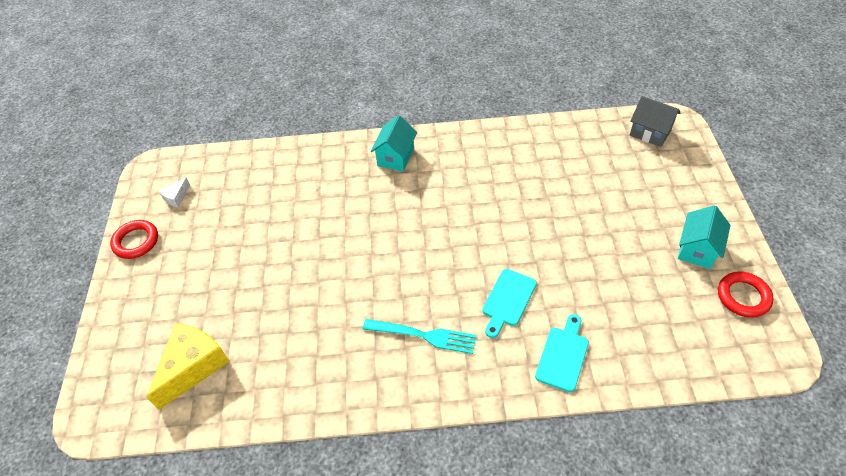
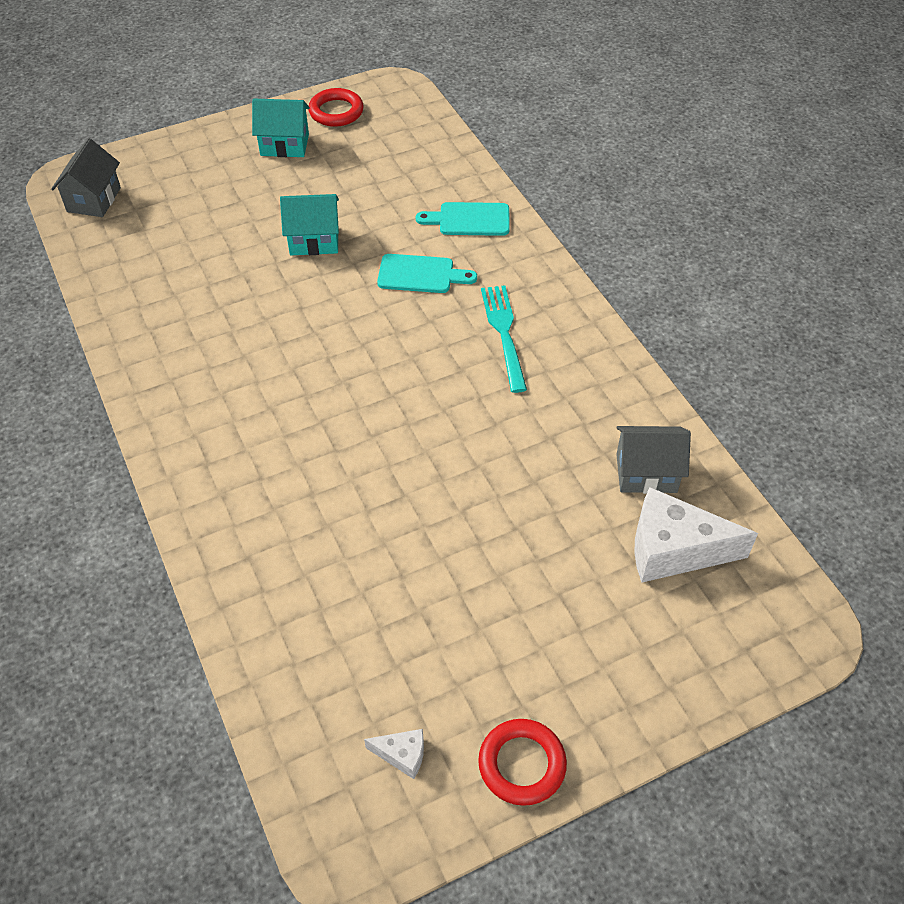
camera: 115 degrees left, 0 degrees up
(193, 367) = (674, 549): yellow cheese -> white cheese
(255, 377) = (646, 473): none -> grey house
(396, 157) = (209, 457): turquoise house -> turquoise house (314, 241)

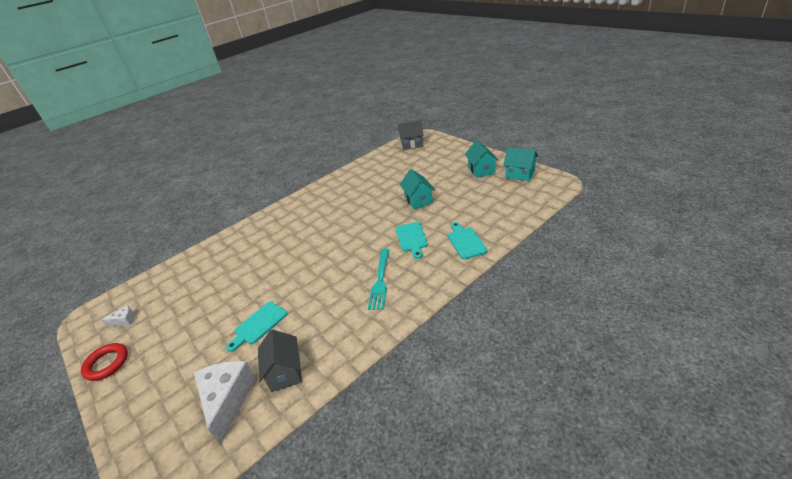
camera: 80 degrees right, 15 degrees down
(336, 112) = (520, 174): red ring -> turquoise house
(402, 755) = (124, 320): white cheese -> white cheese turned 105 degrees counterclockwise
(504, 333) = (380, 280): turquoise fork -> turquoise fork turned 120 degrees clockwise
(529, 505) = (258, 325): none -> turquoise cutting board

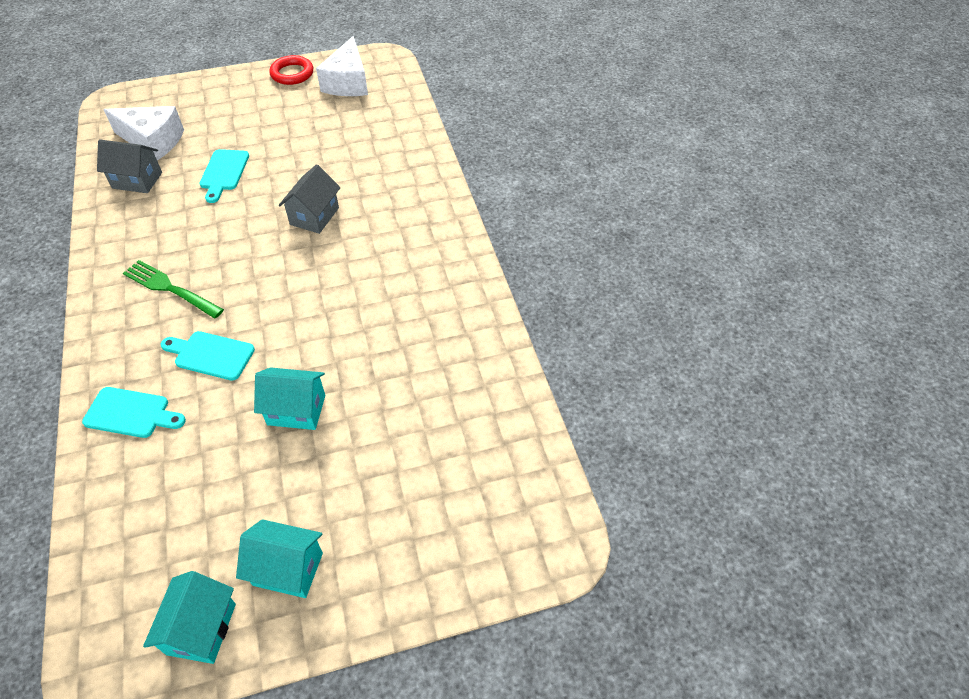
camera: 110 degrees right, 15 degrees up
(124, 320) = (348, 82): white cheese -> white cheese, size x2.18
(258, 325) = (224, 173): turquoise cutting board -> turquoise cutting board turned 150 degrees counterclockwise
(380, 280) = (170, 288): turquoise fork -> green fork
(412, 144) = (525, 507): grey house -> grey house (314, 216)
(520, 174) = (201, 629): turquoise house -> turquoise house turned 45 degrees counterclockwise

